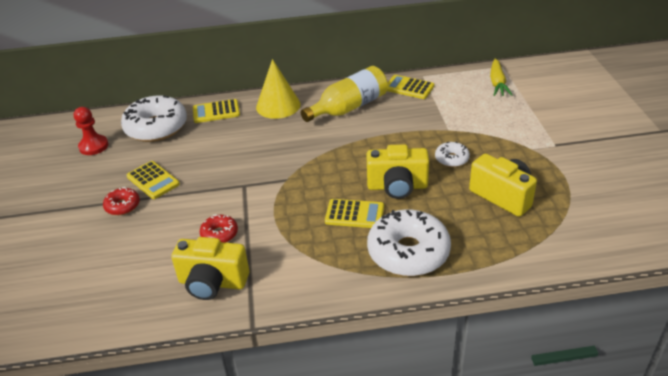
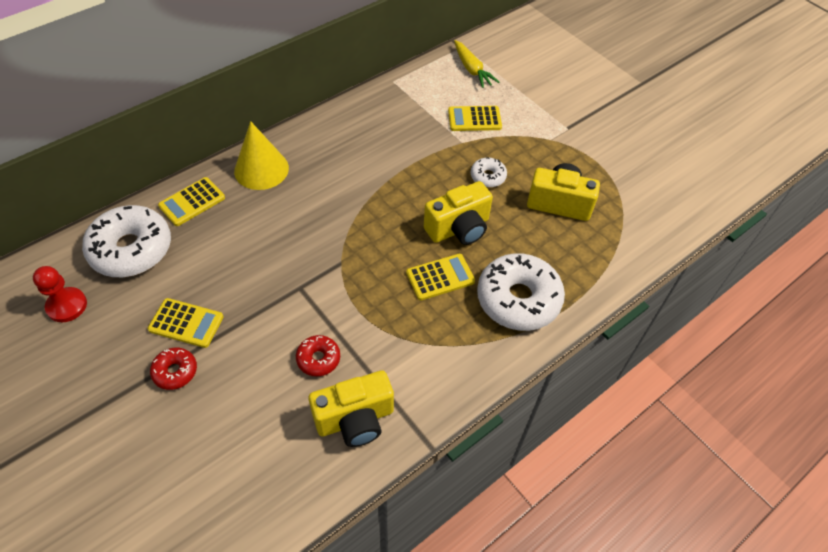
camera: 35 degrees left, 15 degrees up
(349, 107) = (343, 147): yellow bottle -> none
(409, 87) = (389, 101): yellow calculator -> yellow calculator (474, 119)

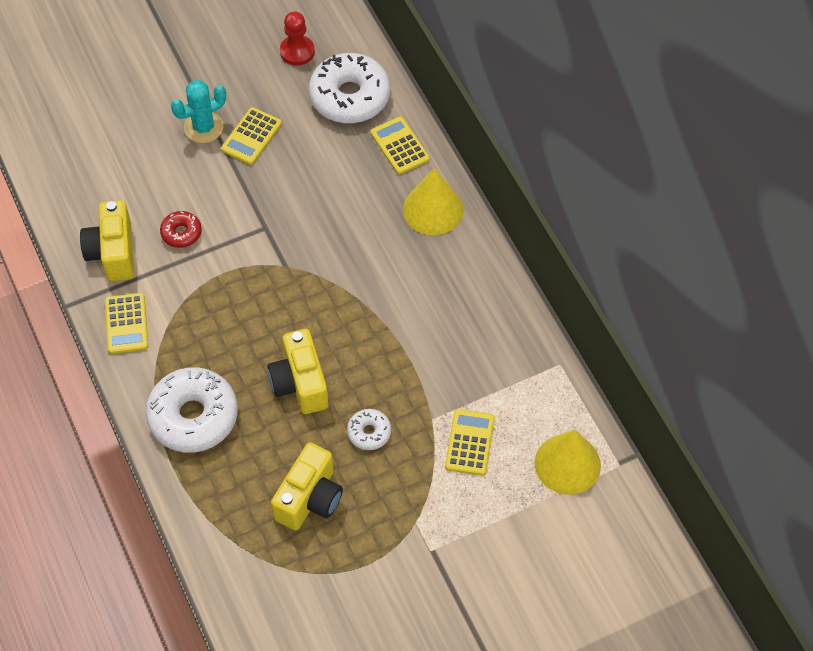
camera: 105 degrees right, 5 degrees up
(175, 371) = (203, 127): red donut -> turquoise cactus
(440, 277) = (241, 351): yellow calculator -> yellow calculator (126, 324)
(472, 69) = (567, 464): yellow carrot -> yellow cone

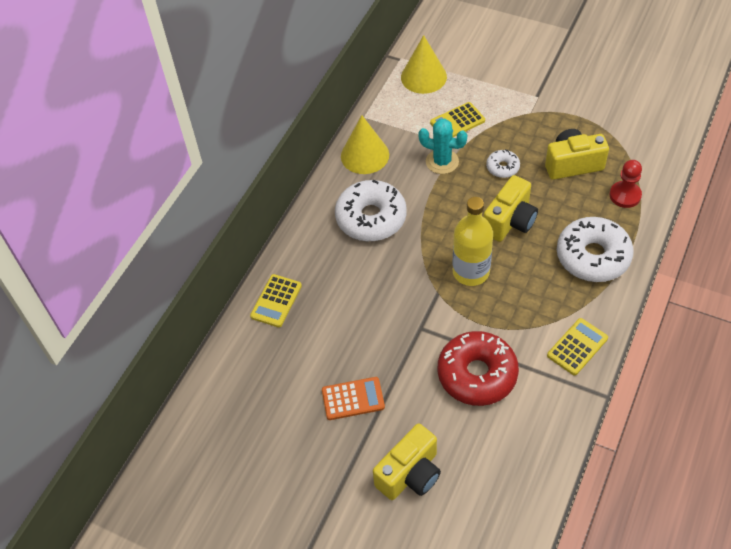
camera: 125 degrees left, 5 degrees down
(113, 253) = (537, 404): yellow camera -> yellow camera (410, 474)
(181, 233) = (477, 374): red donut -> red donut, size x2.07
(203, 127) = (375, 438): turquoise cactus -> turquoise cactus (442, 162)
(251, 136) = (353, 399): yellow calculator -> orange calculator
(280, 307) = (471, 272): none -> yellow bottle
(297, 51) = (243, 433): red pawn -> red pawn (625, 195)
(350, 97) = (258, 364): white donut -> white donut (371, 218)
(433, 209) = (312, 246): yellow cone -> yellow cone (365, 155)

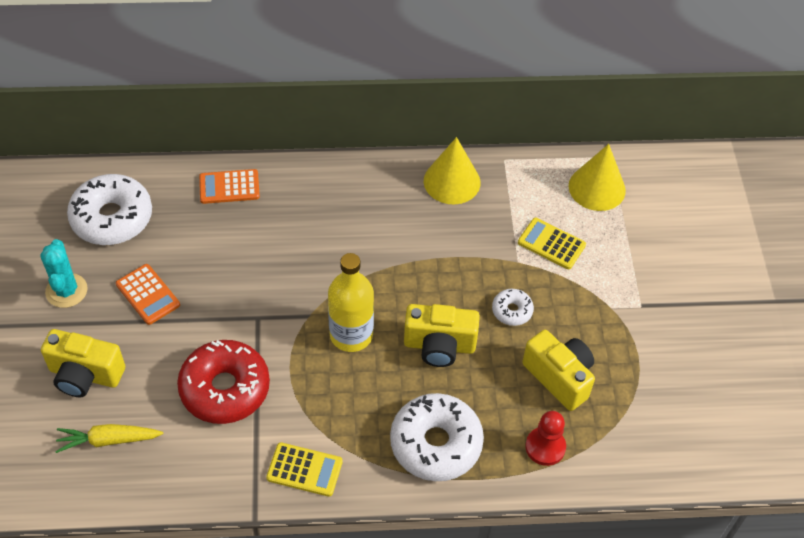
camera: 55 degrees right, 0 degrees up
(276, 301) = (229, 187): yellow calculator -> orange calculator
(371, 218) = (372, 220): white donut -> white donut (112, 218)
(442, 162) = (485, 252): turquoise cactus -> turquoise cactus (66, 291)
(485, 476) = (108, 440): none -> yellow carrot

